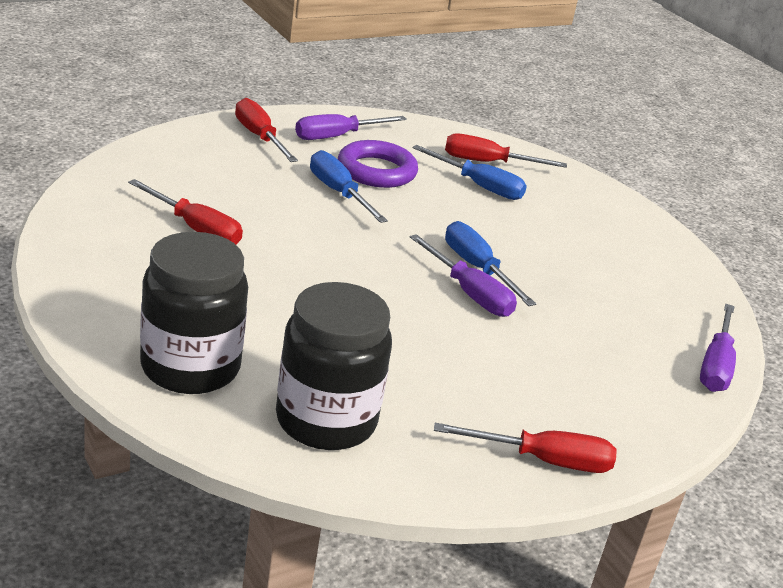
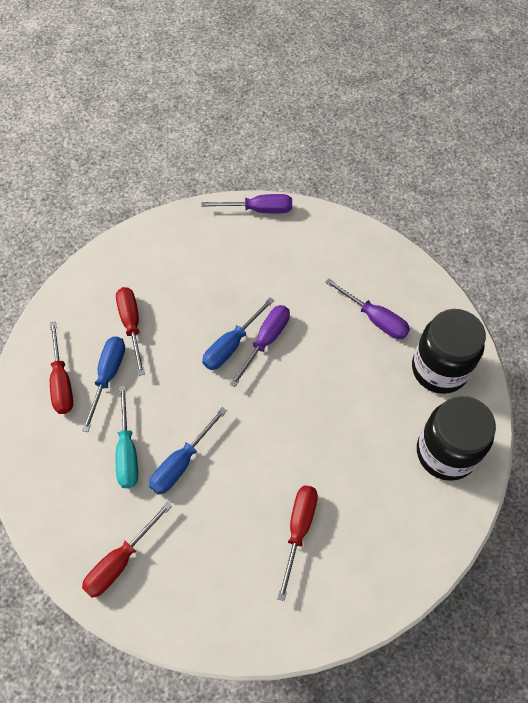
camera: 105 degrees left, 30 degrees up
(337, 136) = (80, 503): purple screwdriver -> purple screwdriver (374, 318)
(376, 171) = (127, 451): purple ring -> turquoise screwdriver
(543, 460) = (398, 269): red screwdriver -> red screwdriver (131, 325)

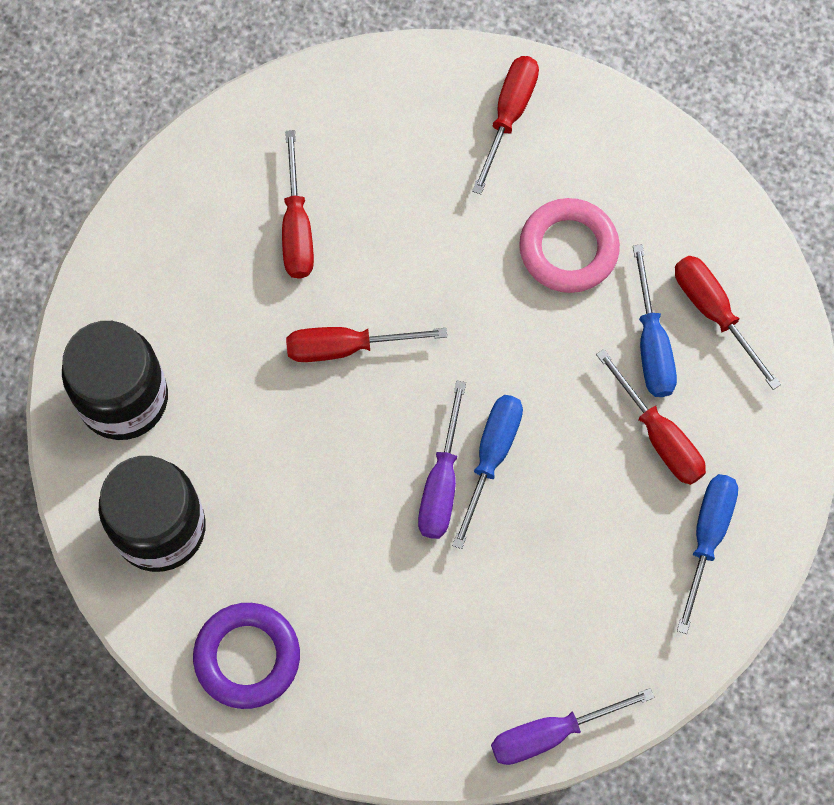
camera: 160 degrees right, 10 degrees up
(127, 451) = (568, 249): turquoise screwdriver -> pink ring
(182, 462) = (487, 259): blue screwdriver -> blue screwdriver (707, 538)
(293, 437) = (346, 347): none -> red screwdriver
(374, 318) = (283, 582): purple screwdriver -> none
(405, 289) = (247, 657): none -> purple ring

